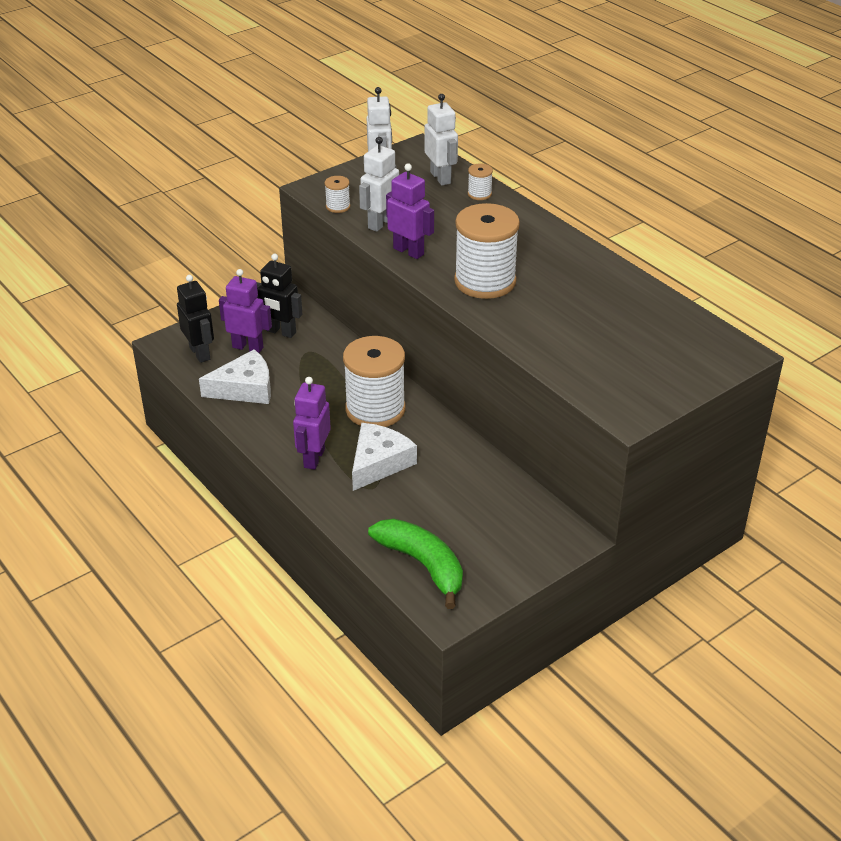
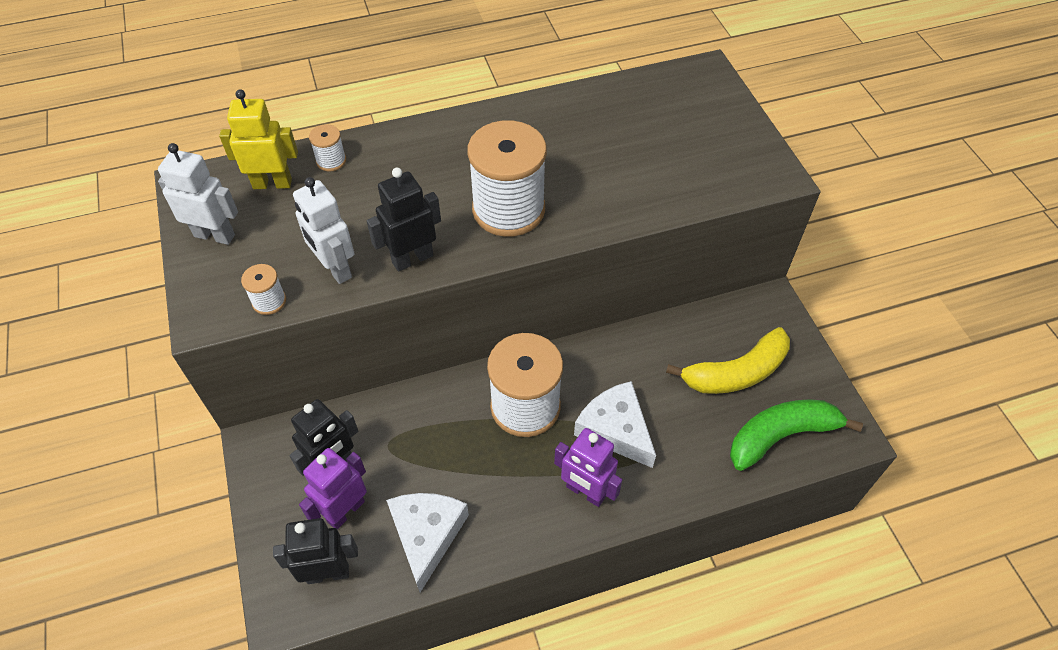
camera: 70 degrees left, 15 degrees up
(409, 251) = (412, 258): purple robot -> black robot
(441, 178) = (272, 183): white robot -> yellow robot
(476, 525) = (736, 373): none -> yellow banana

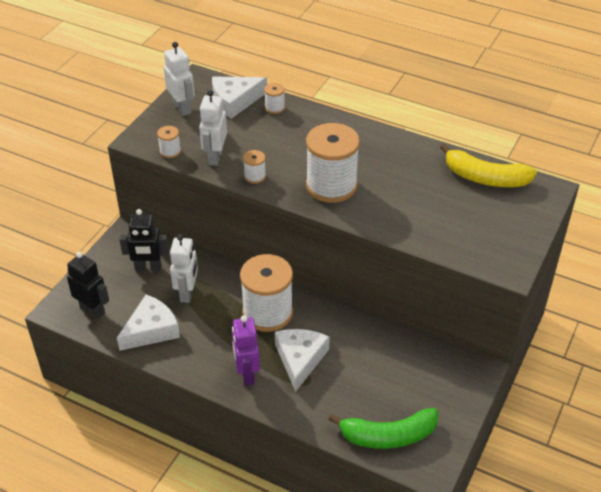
camera: 45 degrees right, 10 degrees down
(272, 183) = (235, 101): yellow robot -> white cheese
(345, 511) = (130, 291): purple robot -> none
(412, 258) = (255, 176): black robot -> white spool
(415, 456) = (187, 293): none -> white robot
(736, 373) = (405, 387): yellow banana -> yellow banana (485, 178)
(781, 436) = (388, 436): green banana -> green banana turned 150 degrees clockwise

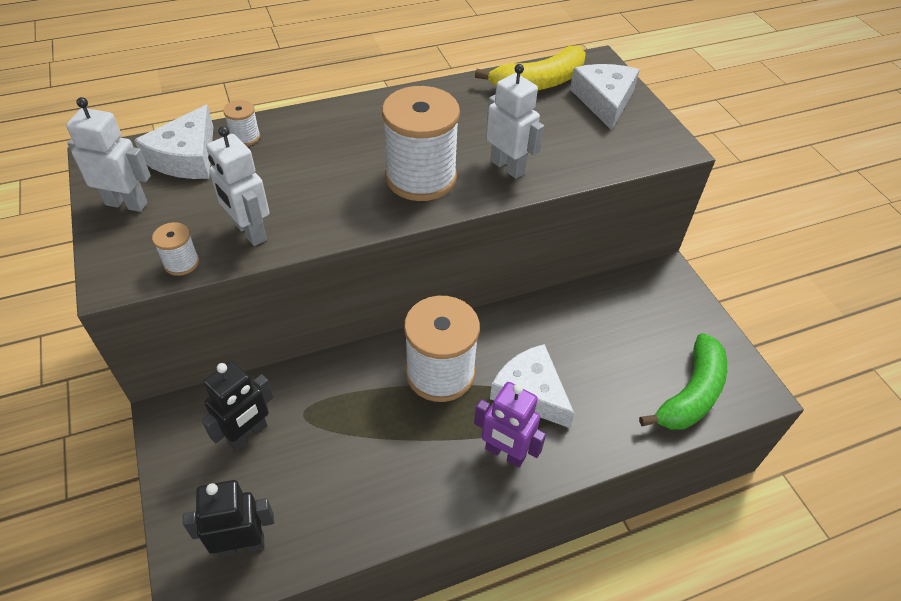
camera: 50 degrees left, 5 degrees up
(151, 330) = (345, 502): white cheese -> white cheese (604, 101)
(187, 293) = (331, 424): white robot -> white robot (507, 167)
(255, 176) = (327, 222): white spool -> none

